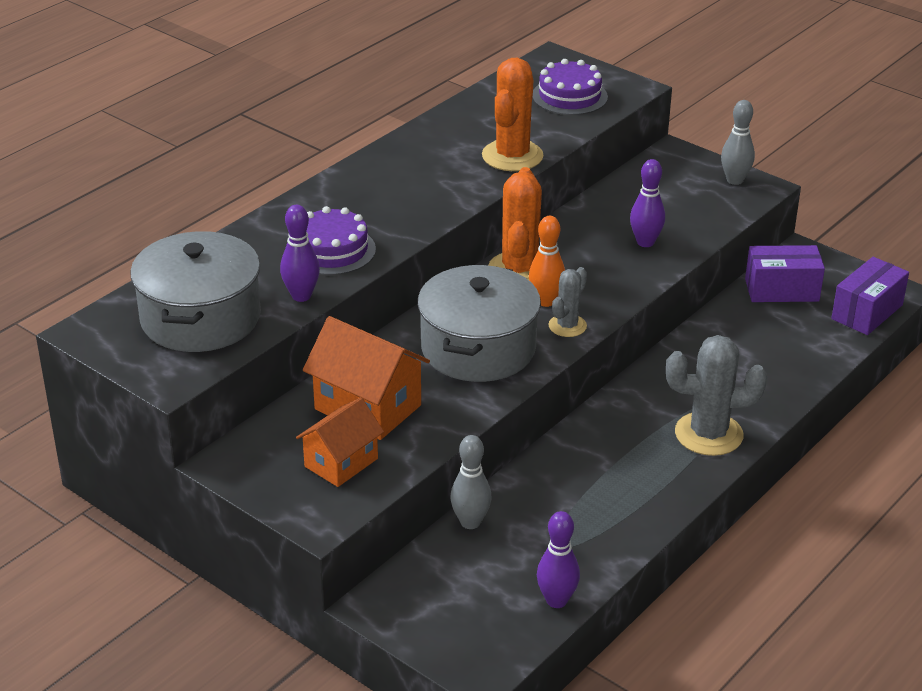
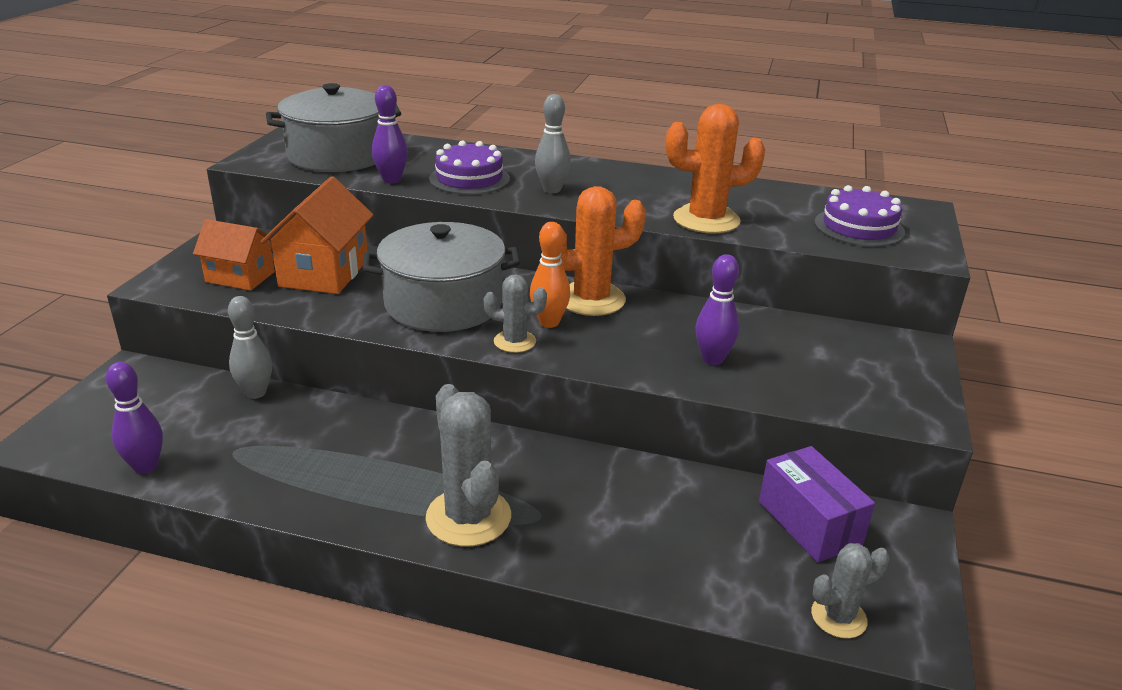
camera: 65 degrees right, 5 degrees down
(735, 180) = (914, 396): grey bowling pin -> grey bowling pin (552, 190)
(867, 312) = (838, 617): purple box -> grey cactus

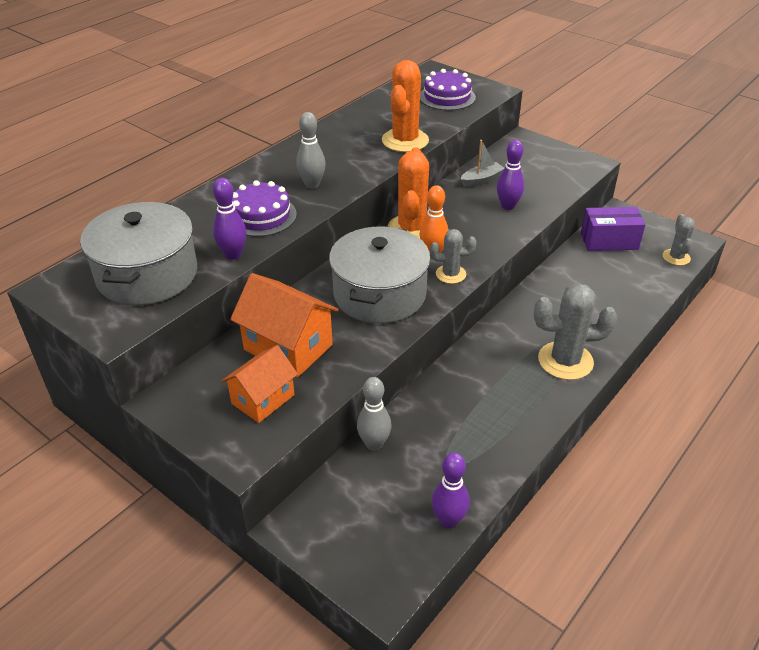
camera: 65 degrees left, 10 degrees up
(515, 341) = (450, 274): grey cactus -> grey cactus turned 60 degrees clockwise
(759, 328) = (481, 180): none -> grey boat

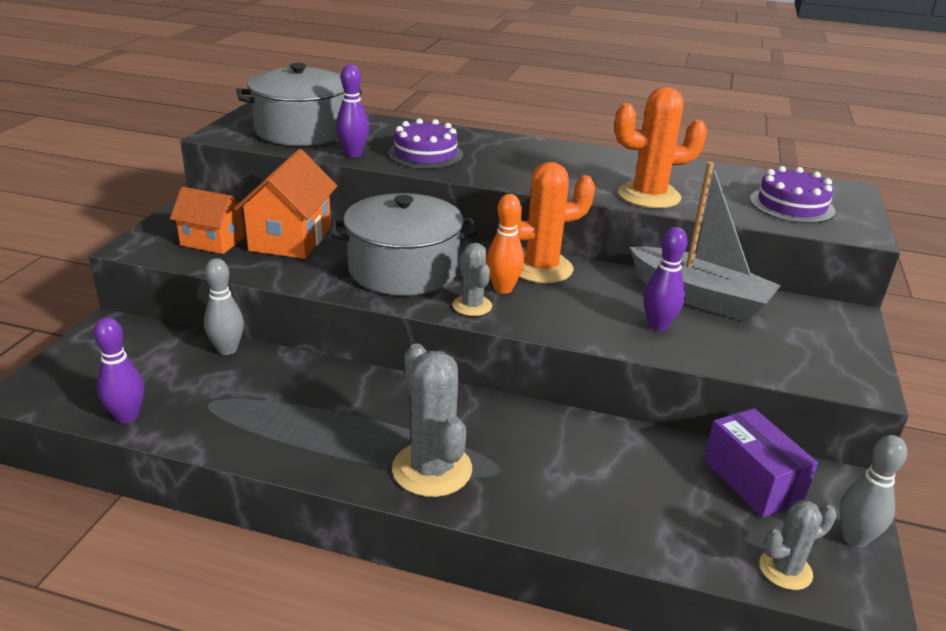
camera: 65 degrees right, 10 degrees down
(312, 184) = (503, 165): grey bowling pin -> grey bowling pin (854, 538)
(481, 180) = (699, 298): grey boat -> grey boat, size x2.06

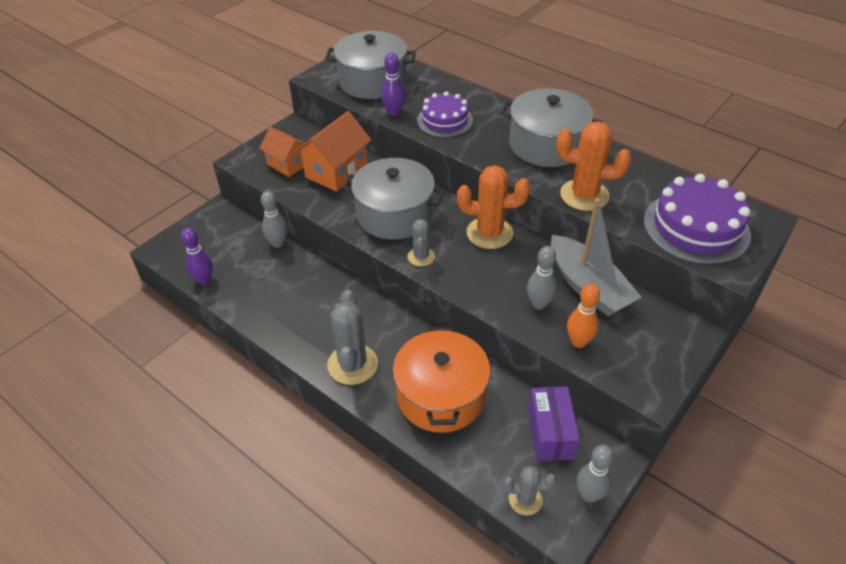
camera: 25 degrees right, 15 degrees up
(503, 289) = (451, 246): orange bowling pin -> orange bowling pin (578, 342)
(566, 160) = (546, 145): none -> grey pot
(582, 475) = (440, 395): none -> orange pot
(658, 325) = (539, 304): purple bowling pin -> grey bowling pin
(791, 205) = (696, 227): purple cake -> purple cake, size x1.56

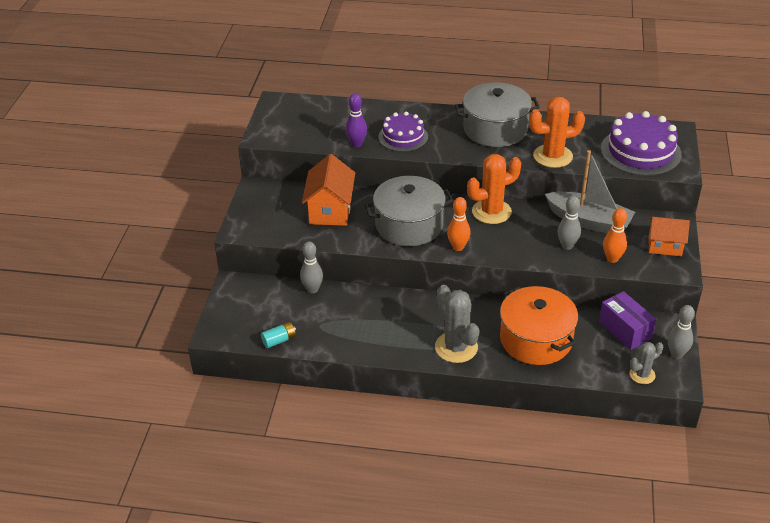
camera: 30 degrees left, 5 degrees down
(204, 280) = (279, 340): purple bowling pin -> turquoise battery
(287, 164) = (283, 219): orange house -> orange house (664, 246)
(372, 81) = (313, 125): grey pot -> none
(421, 257) = (458, 247): grey cactus -> orange bowling pin

